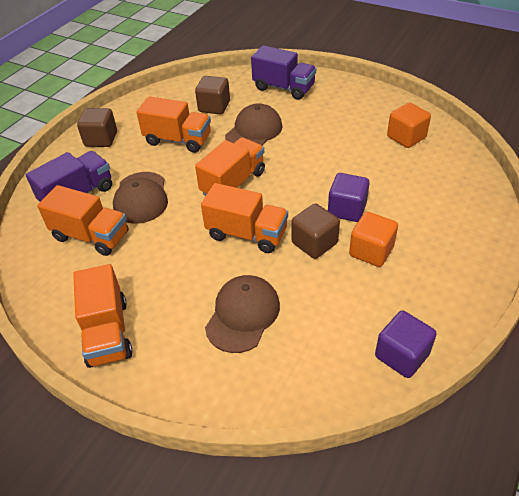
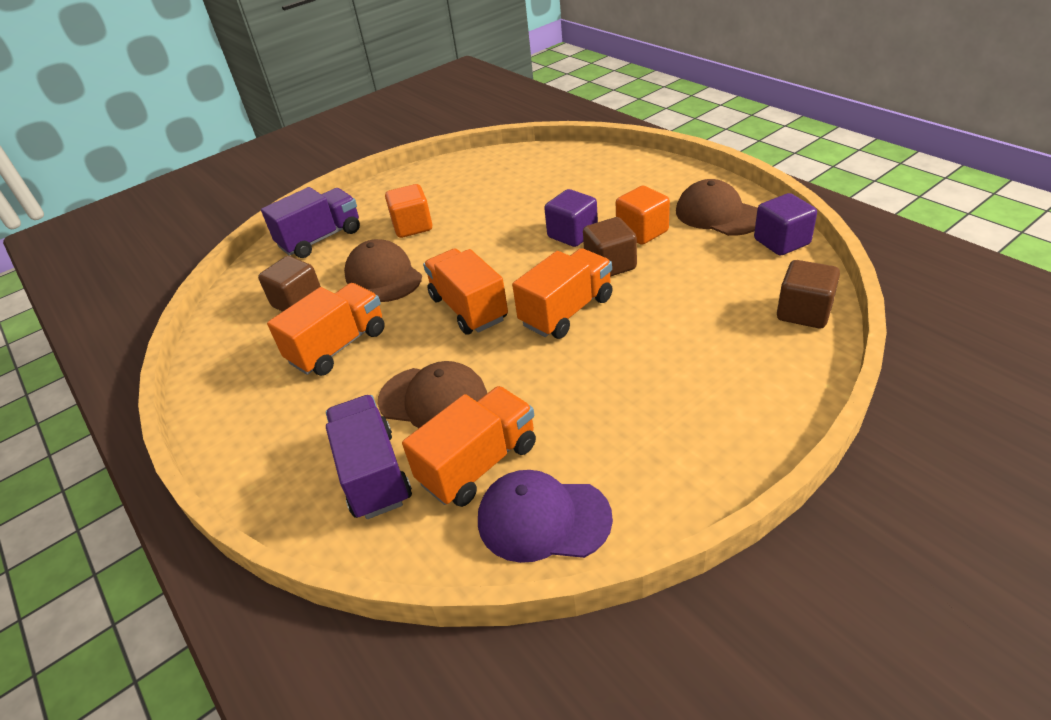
camera: 65 degrees left, 5 degrees down
(52, 278) = (543, 519): none -> purple cap
(101, 139) = (257, 432): brown cube -> brown cube (804, 312)
(108, 332) = (676, 460): orange truck -> none
(243, 315) = (693, 334): brown cap -> brown cap (718, 214)
(406, 137) = (489, 177): orange cube -> orange cube (412, 226)

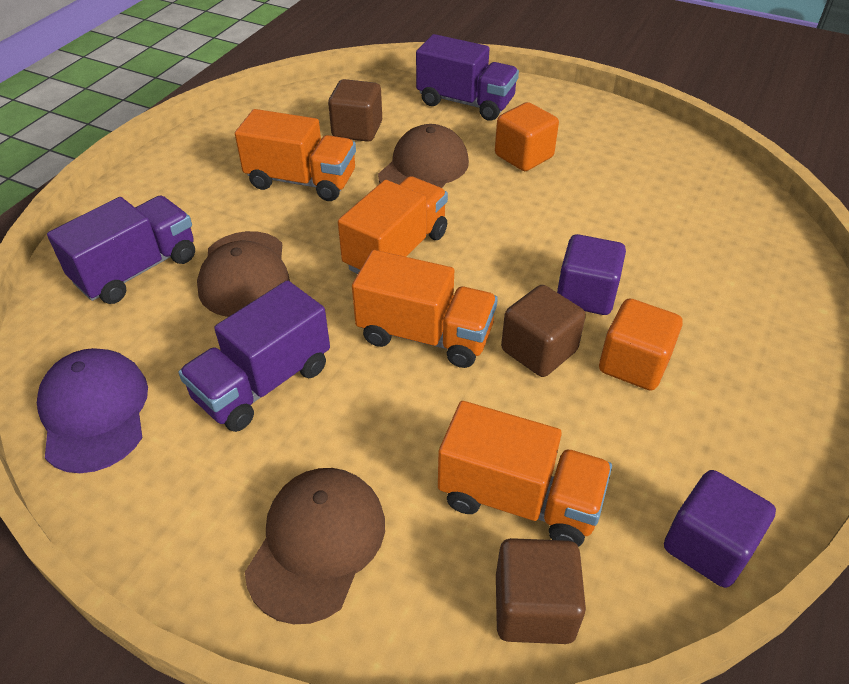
camera: 60 degrees right, 5 degrees up
(479, 463) = (161, 339): orange truck -> orange truck (519, 498)
(567, 404) = (263, 383): none -> purple truck
(718, 214) = (735, 444): brown cap -> brown cap (317, 544)

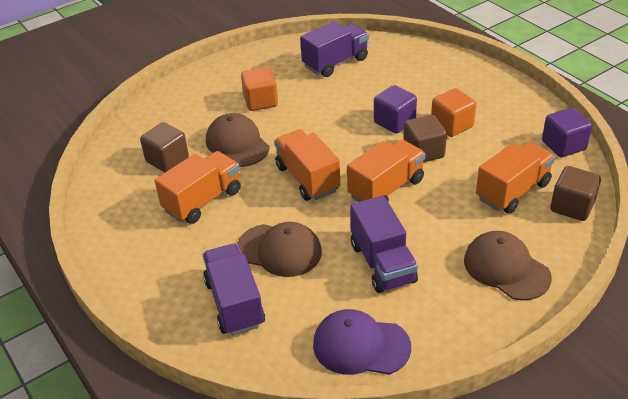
camera: 60 degrees left, 5 degrees down
(465, 102) = (183, 105): purple truck -> purple truck (335, 62)

